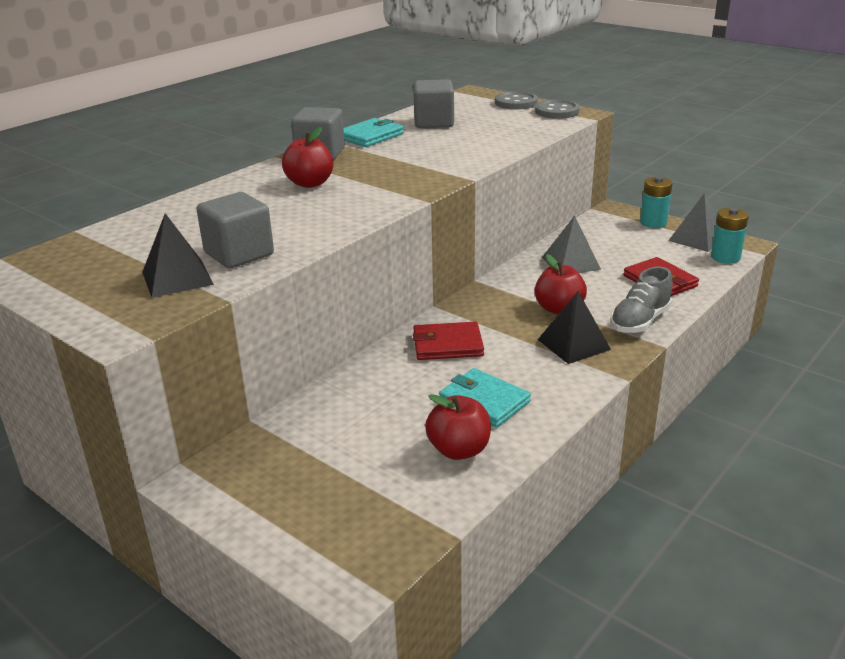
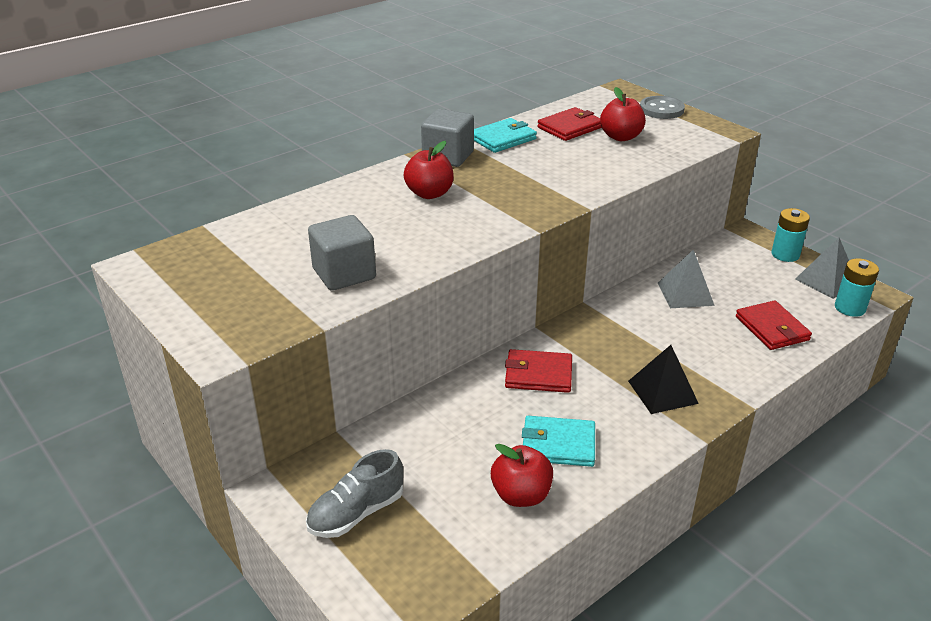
camera: 10 degrees right, 5 degrees up
(177, 278) = (282, 295): black pyramid -> none
(433, 122) = (570, 127): grey cube -> red wallet
(484, 401) = (558, 444): turquoise wallet -> turquoise wallet turned 45 degrees counterclockwise
(557, 111) = (700, 126): grey button -> none
(559, 309) = (658, 348): red apple -> red apple (621, 137)
(640, 321) = (737, 374): grey shoe -> grey shoe (356, 513)

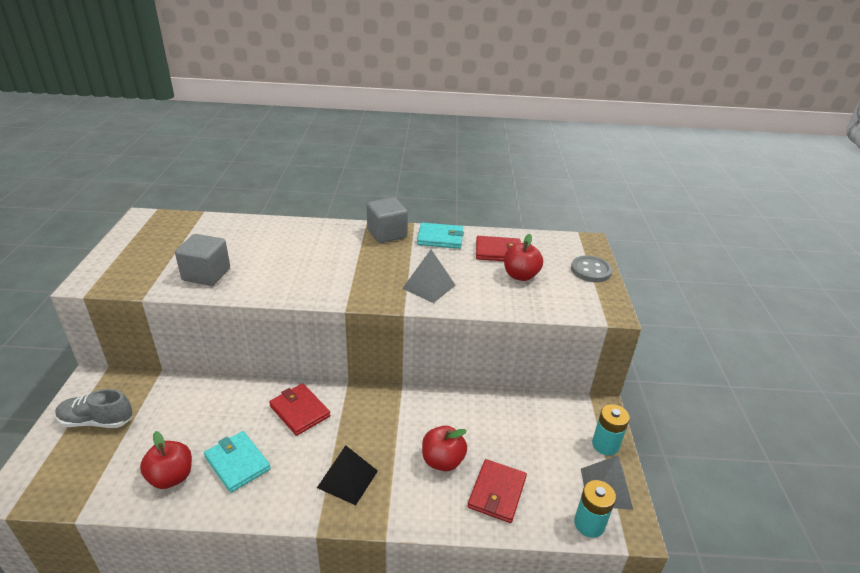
camera: 40 degrees right, 0 degrees up
(429, 194) = (333, 251): red apple -> red apple (442, 461)
(685, 294) = (477, 423): grey pyramid -> grey pyramid (429, 286)

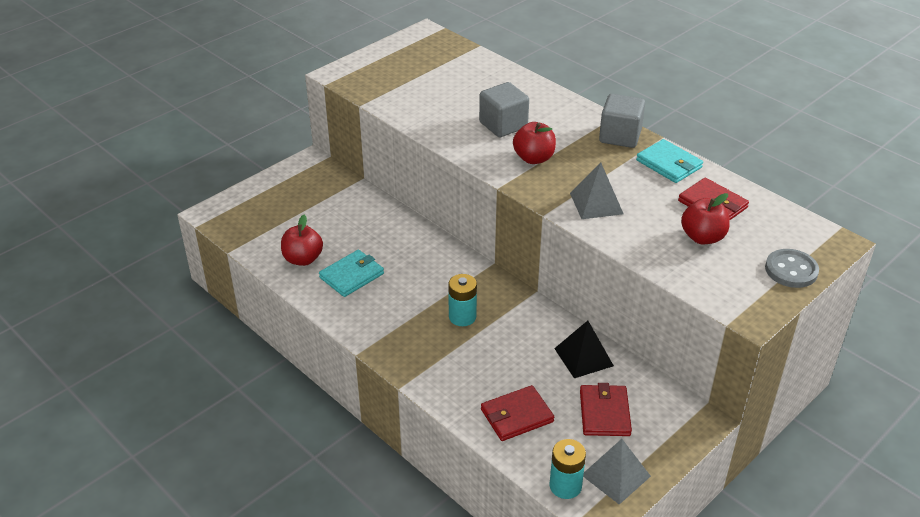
camera: 45 degrees right, 5 degrees up
(97, 421) = (291, 193): grey shoe -> none
(206, 274) = (424, 105): grey cube -> grey cube (503, 125)
(237, 463) = (352, 275): turquoise wallet -> turquoise wallet turned 45 degrees clockwise
(299, 411) = (430, 265): red wallet -> red wallet (604, 413)
(347, 479) = (414, 333): black pyramid -> black pyramid (583, 357)
(442, 461) = (500, 367): red apple -> red apple (534, 158)
(605, 445) = (662, 447): turquoise battery -> turquoise battery (462, 317)

